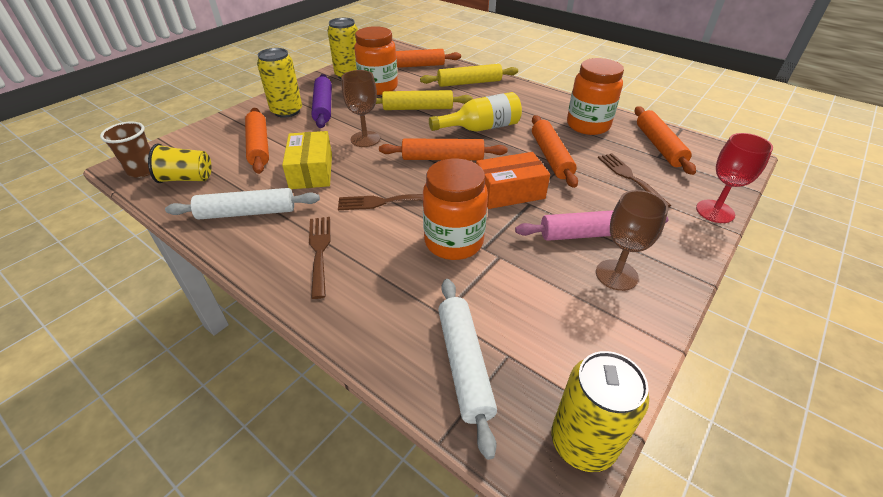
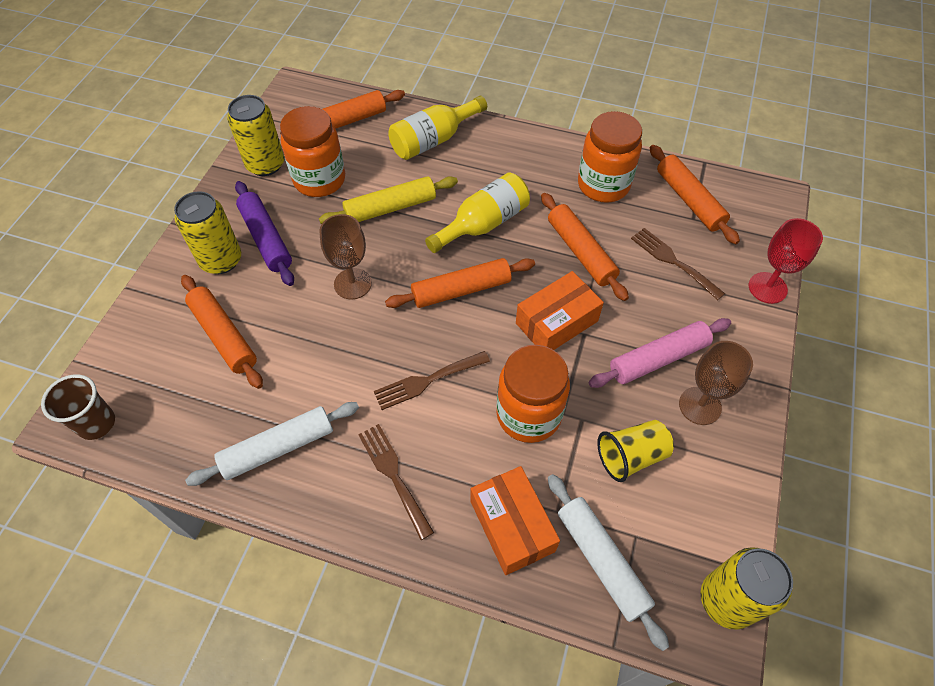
camera: 20 degrees left, 15 degrees up
(187, 179) = (166, 419): yellow cup -> yellow cup (631, 456)
(311, 171) = (316, 358): yellow box -> none
(395, 312) = (512, 526): none -> orange box
(469, 83) = (433, 140): yellow rolling pin -> yellow bottle

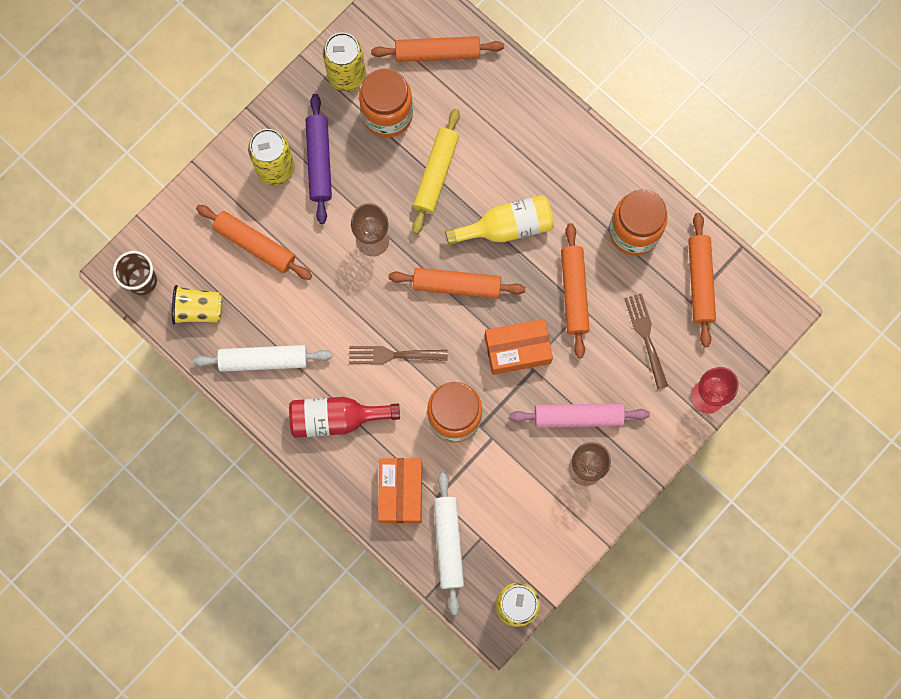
camera: 25 degrees right, 20 degrees up
(223, 336) = (255, 245): orange rolling pin -> orange rolling pin turned 45 degrees counterclockwise
(390, 208) = (436, 174): yellow rolling pin -> yellow rolling pin turned 75 degrees counterclockwise
(393, 475) = (336, 418): brown fork -> red bottle
(433, 140) = (508, 111): yellow bottle -> none
(631, 456) = (511, 482): yellow cup -> yellow cup (199, 309)

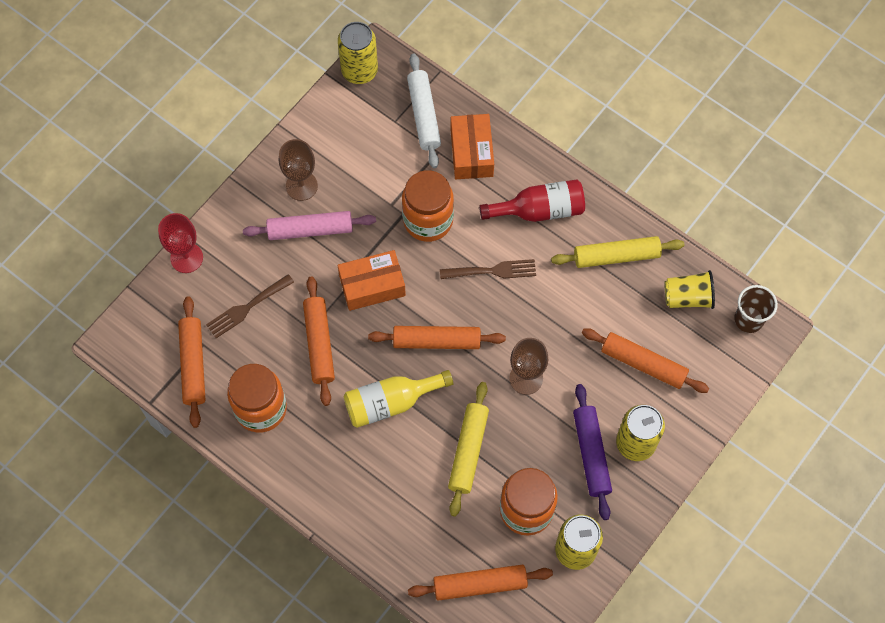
camera: 175 degrees right, 10 degrees down
(264, 360) = (616, 256): white rolling pin -> yellow rolling pin
(646, 336) = (247, 308): brown fork -> brown fork turned 75 degrees clockwise

